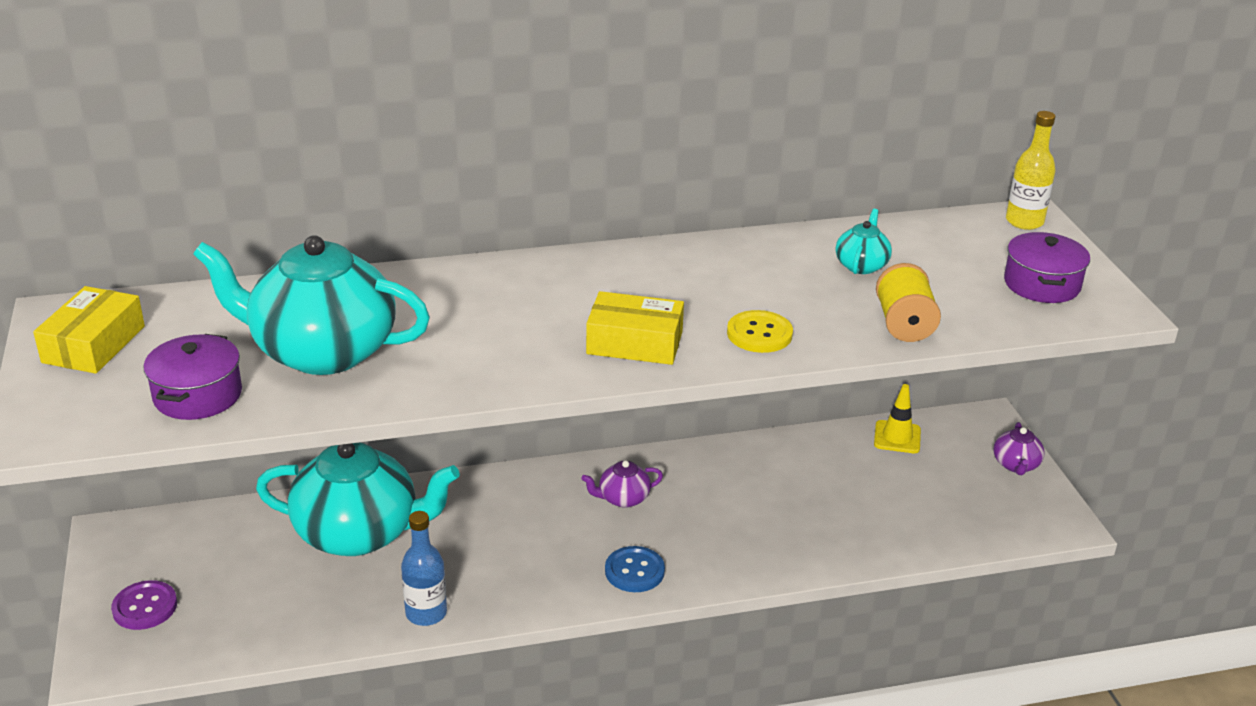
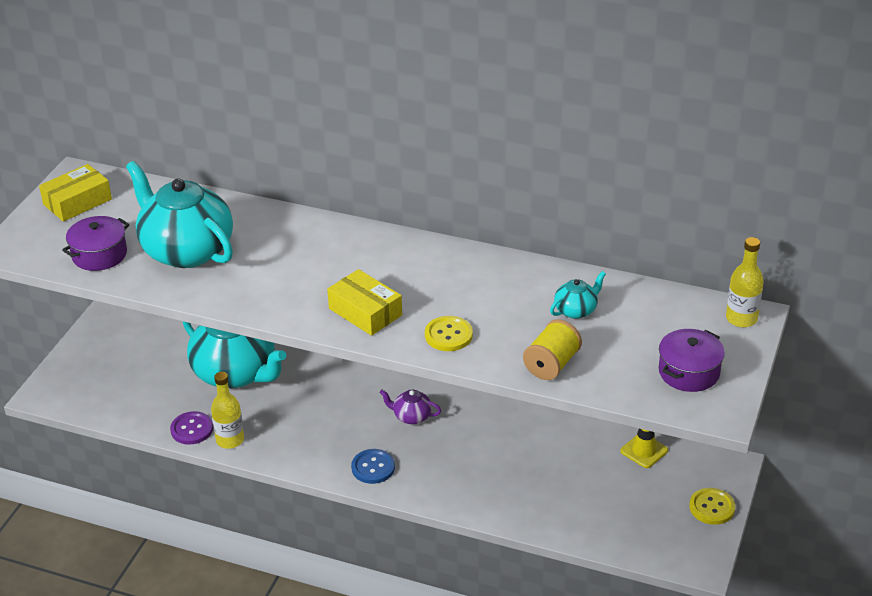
camera: 35 degrees right, 5 degrees up
(145, 607) = (89, 370): purple button -> purple button (192, 429)
(426, 613) = (230, 440): blue bottle -> yellow bottle
(1016, 465) = (712, 507): purple teapot -> yellow button

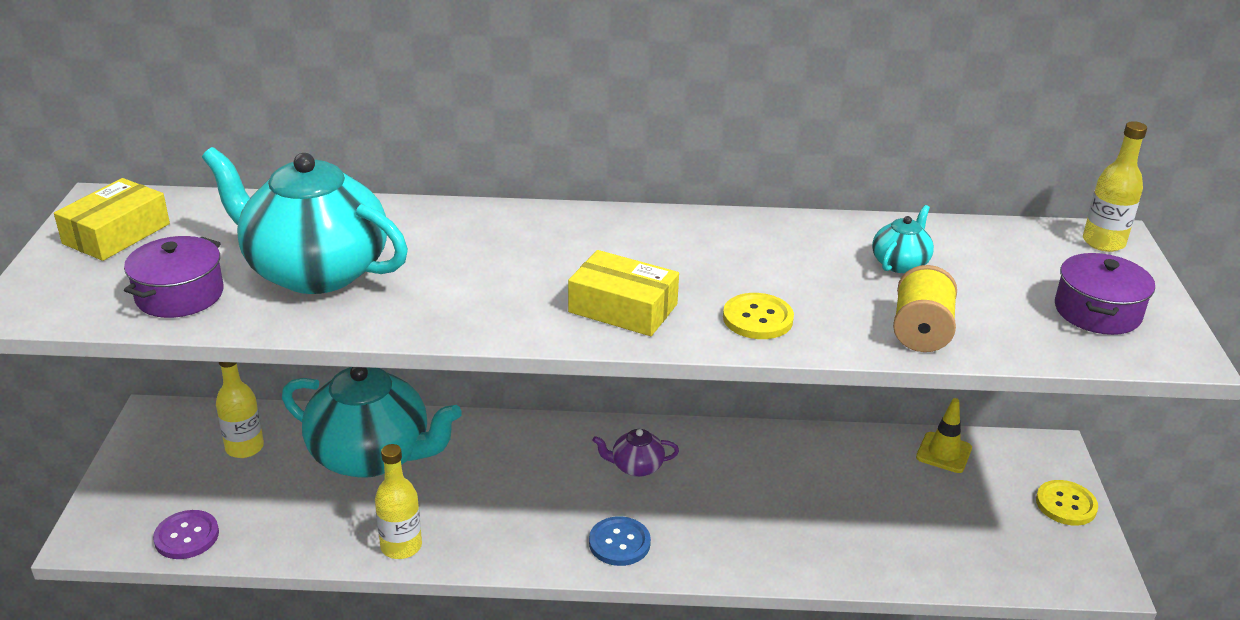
camera: 20 degrees left, 5 degrees down
(155, 351) = (244, 447): none -> yellow bottle
(192, 429) = (339, 542): purple button -> purple button (186, 536)

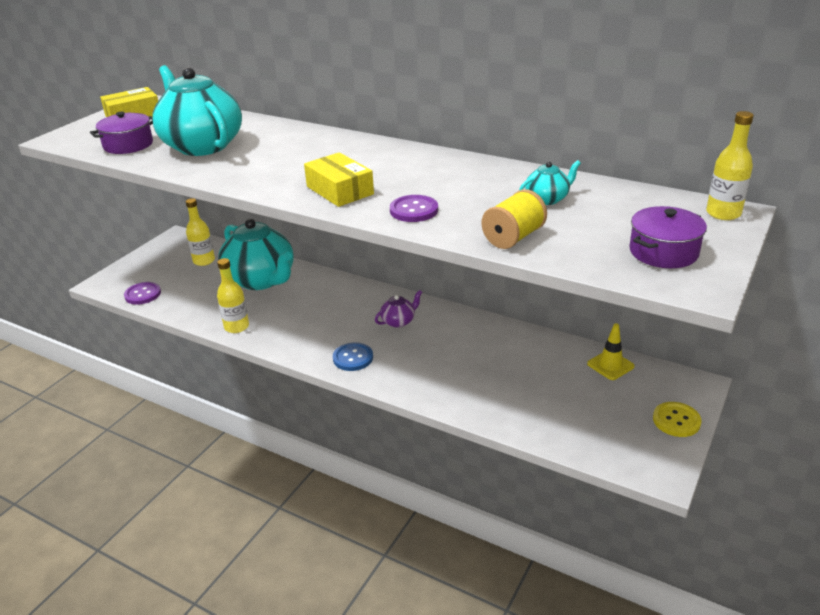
camera: 30 degrees right, 0 degrees up
(636, 467) = (398, 321): purple teapot -> purple teapot turned 120 degrees clockwise
(757, 318) = (414, 210): yellow button -> purple button

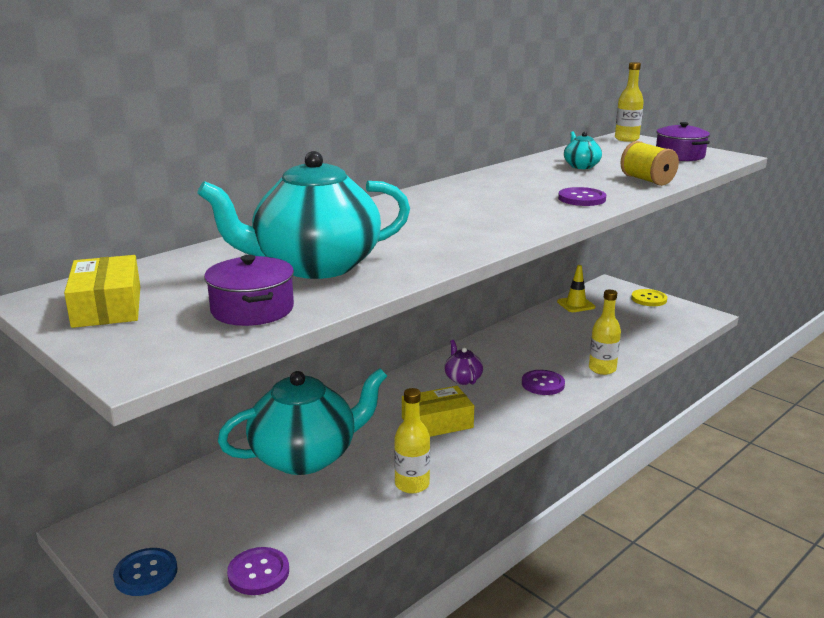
camera: 75 degrees left, 10 degrees down
(204, 261) = (204, 504): yellow bottle -> yellow bottle (602, 369)
(340, 190) = (519, 217): yellow box -> yellow box (437, 423)
(353, 358) = (518, 412): blue button -> blue button (146, 573)
(409, 365) = (543, 384): none -> purple button

